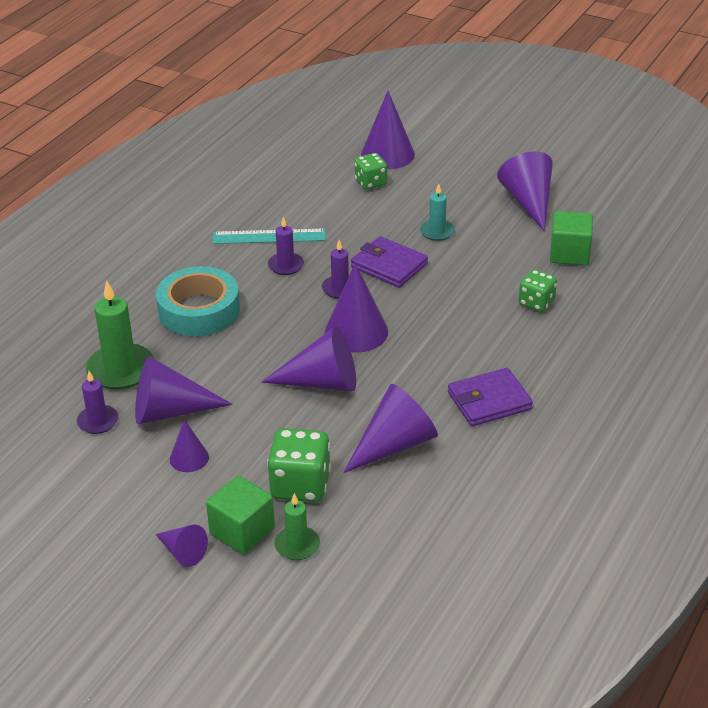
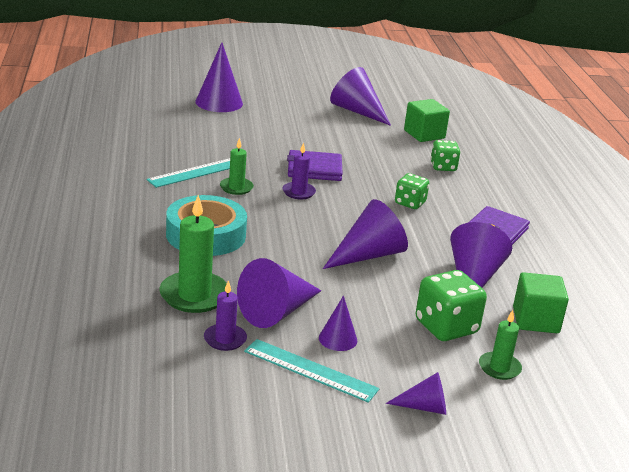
camera: 40 degrees left, 10 degrees down
(131, 478) = (310, 370): none -> turquoise ruler
(242, 531) = (448, 374): green cube -> green cube (535, 320)
(286, 265) = (236, 188): purple candle -> green candle
(356, 332) = (348, 216): purple cone -> none
(371, 183) = (230, 122): green dice -> green dice (410, 203)
(437, 232) = (319, 141): turquoise candle -> none

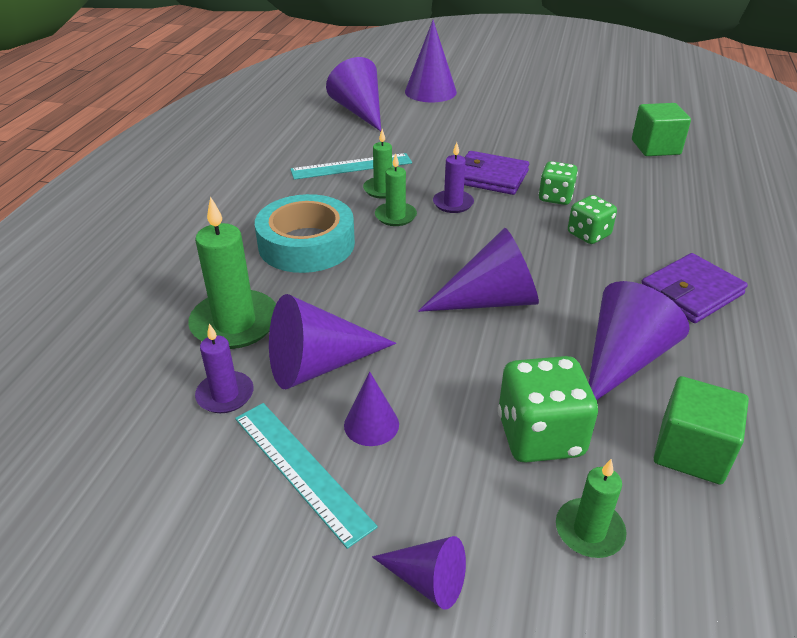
camera: 25 degrees right, 10 degrees up
(261, 206) = (395, 216): none -> green candle
(357, 111) = (585, 113): purple cone -> purple cone (360, 111)
(443, 167) = (660, 191): green dice -> green dice (555, 197)

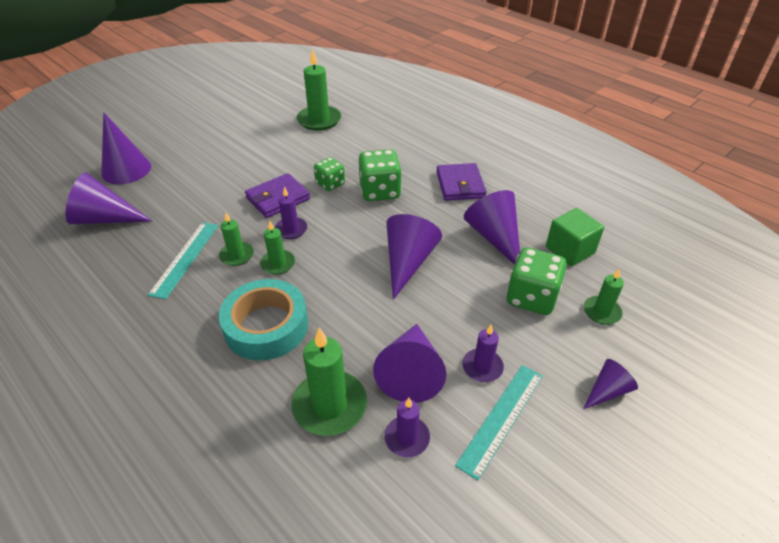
camera: 60 degrees left, 5 degrees up
(301, 470) = (501, 418): turquoise ruler -> turquoise ruler turned 45 degrees counterclockwise
(371, 424) = (482, 367): purple cone -> purple candle
(588, 234) = (380, 191): green dice -> green dice, size x1.60
(655, 147) = (319, 120): green cube -> green candle

